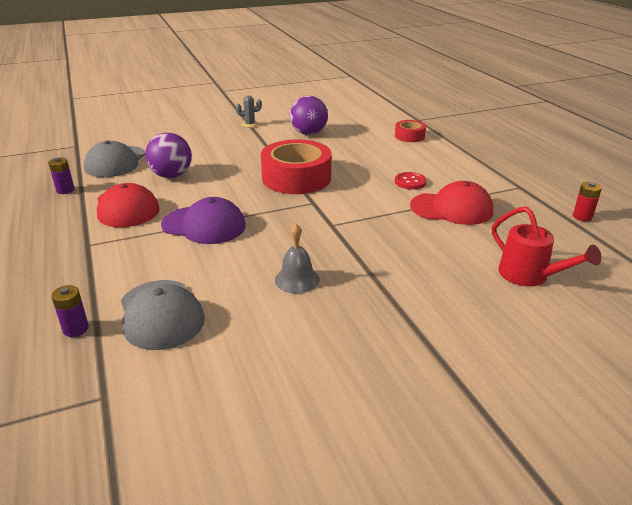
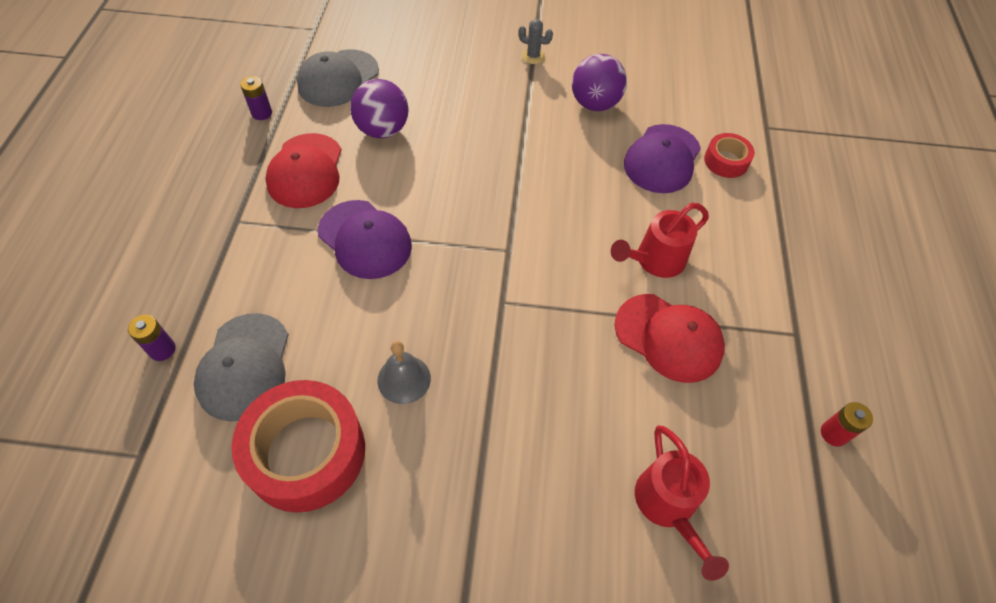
camera: 25 degrees right, 25 degrees up
(296, 178) = (519, 193): red tape -> red tape (306, 452)
(372, 144) = (662, 159): none -> purple cap
(410, 182) = (654, 260): red button -> red watering can

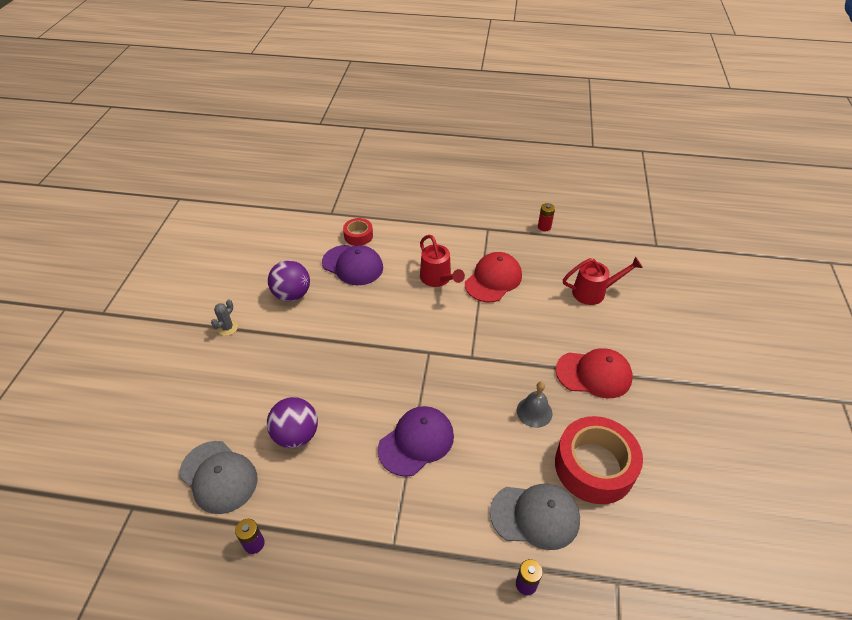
camera: 85 degrees left, 10 degrees down
(305, 171) = (338, 493): red cap -> red cap (594, 374)

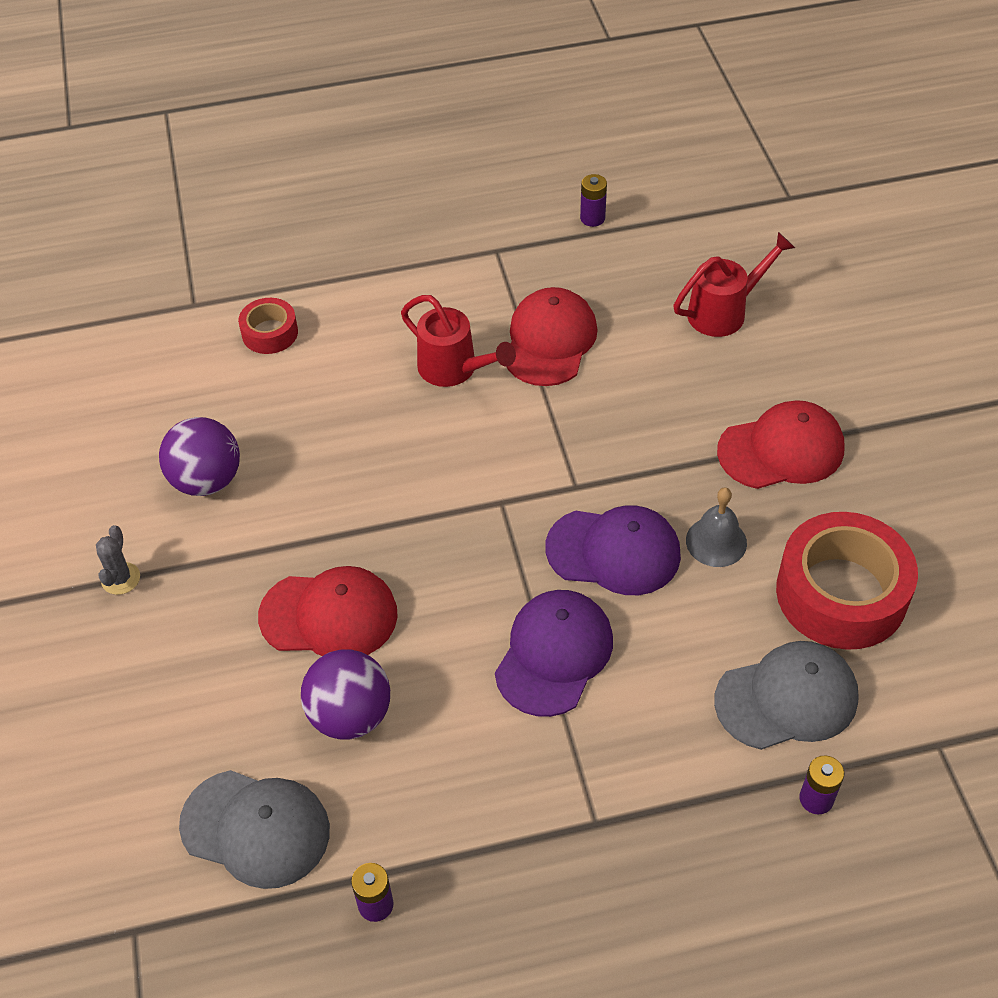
camera: 20 degrees left, 5 degrees up
(313, 380) = (329, 615): none -> red cap
(352, 265) = (289, 391): purple cap -> purple cap (613, 551)
(544, 227) = (592, 218): red battery -> purple battery

